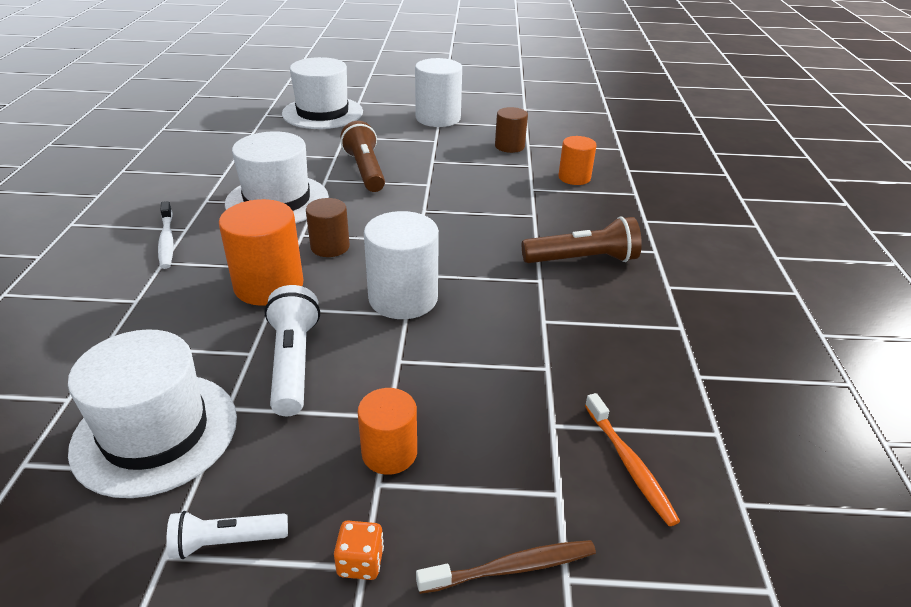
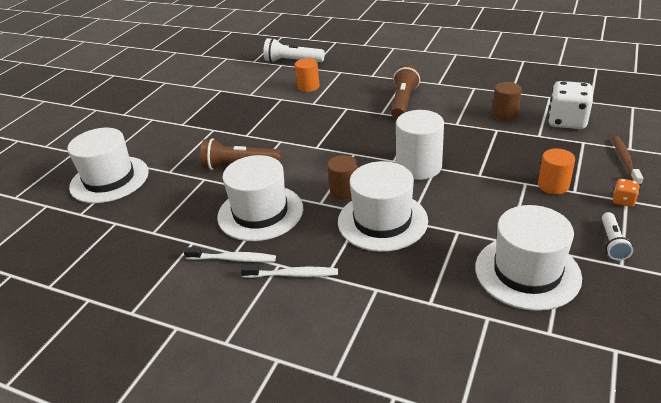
camera: 65 degrees left, 0 degrees up
(195, 201) = (233, 259): none -> white toothbrush
(269, 285) = (382, 221): orange cylinder -> white hat
(293, 363) = (472, 214): white flashlight -> white flashlight (292, 61)
(438, 118) = (175, 123): white cylinder -> none
(509, 146) = (247, 101): brown cylinder -> brown cylinder (505, 114)
(629, 464) = (567, 121): orange toothbrush -> white dice

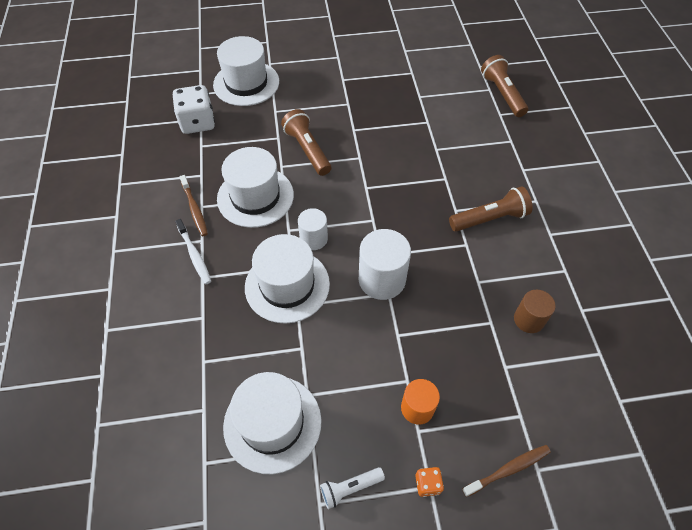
camera: 55 degrees right, 20 degrees up
(233, 259) = (194, 209): white toothbrush -> brown toothbrush
(292, 61) = (502, 94): white flashlight -> brown flashlight
(308, 87) = (463, 130): orange cylinder -> none
(344, 191) = (313, 239): brown cylinder -> white cylinder
(567, 121) = (555, 387): white dice -> white dice (197, 122)

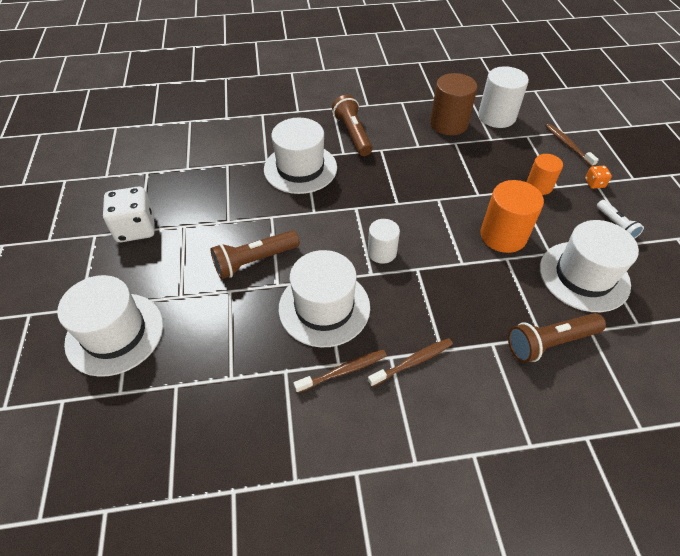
camera: 90 degrees left, 5 degrees down
(194, 255) = (413, 362): white toothbrush -> brown toothbrush
(197, 122) = (183, 388): white dice -> white dice (136, 228)
(287, 285) = (441, 272): white hat -> white hat (300, 168)
(333, 350) = (503, 235): none -> orange cylinder
(382, 279) = (424, 203): white cylinder -> white cylinder (496, 117)
(502, 94) = (199, 113): brown flashlight -> brown flashlight (549, 342)
(528, 319) = (448, 124): brown cylinder -> brown cylinder, size x1.62

